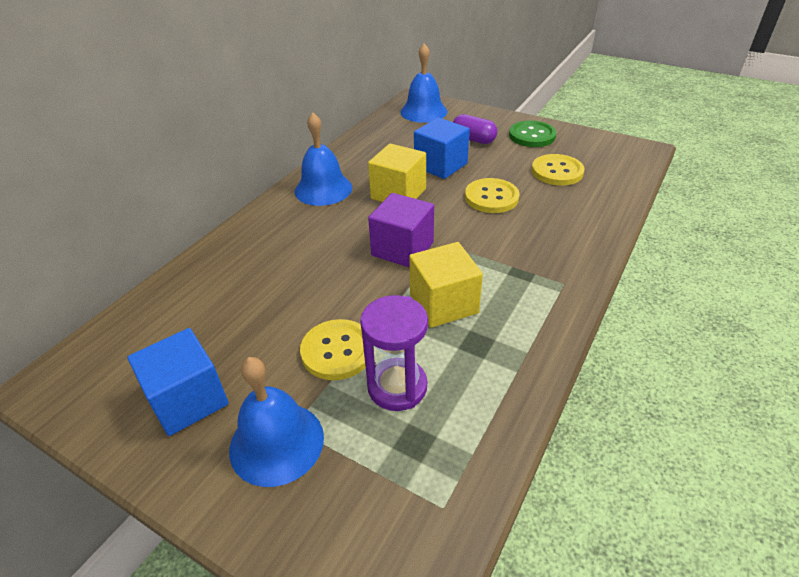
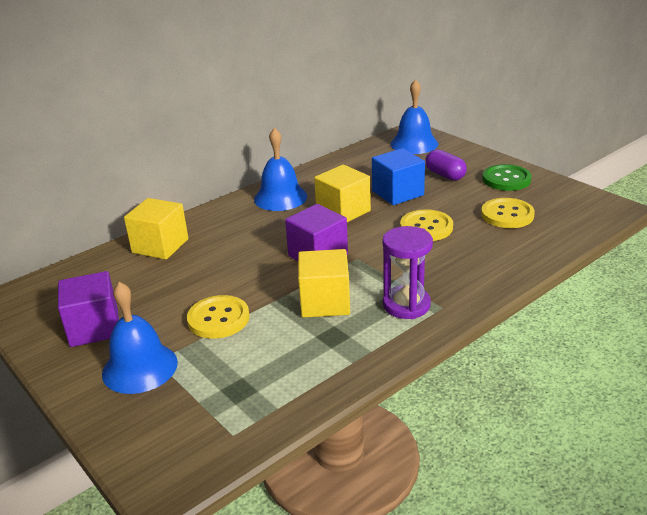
camera: 20 degrees right, 10 degrees down
(188, 400) = (94, 328): blue cube -> purple cube
(217, 271) = (160, 246): none -> yellow cube
(397, 387) = (249, 352): purple hourglass -> purple hourglass (406, 305)

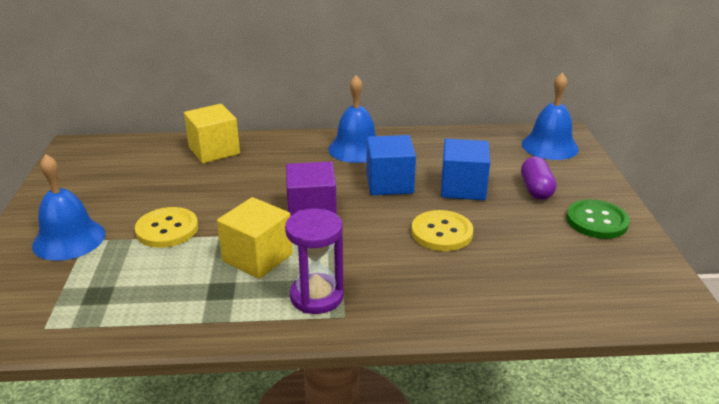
camera: 35 degrees right, 0 degrees up
(94, 328) = (88, 194): purple cube -> none
(343, 211) = (389, 183): yellow cube -> blue cube
(507, 215) = (542, 258): yellow button -> none

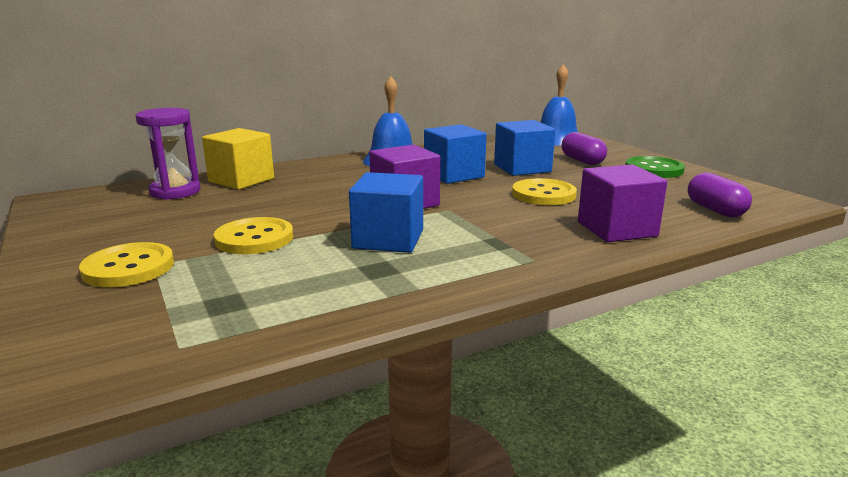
camera: 25 degrees left, 10 degrees down
(69, 239) = (128, 268): blue bell -> yellow button
(257, 257) = (388, 239): yellow cube -> blue cube
(316, 296) = (488, 253): purple hourglass -> purple hourglass (175, 192)
(455, 299) = (616, 229): none -> purple cube
(584, 300) = (715, 210): none -> purple capsule

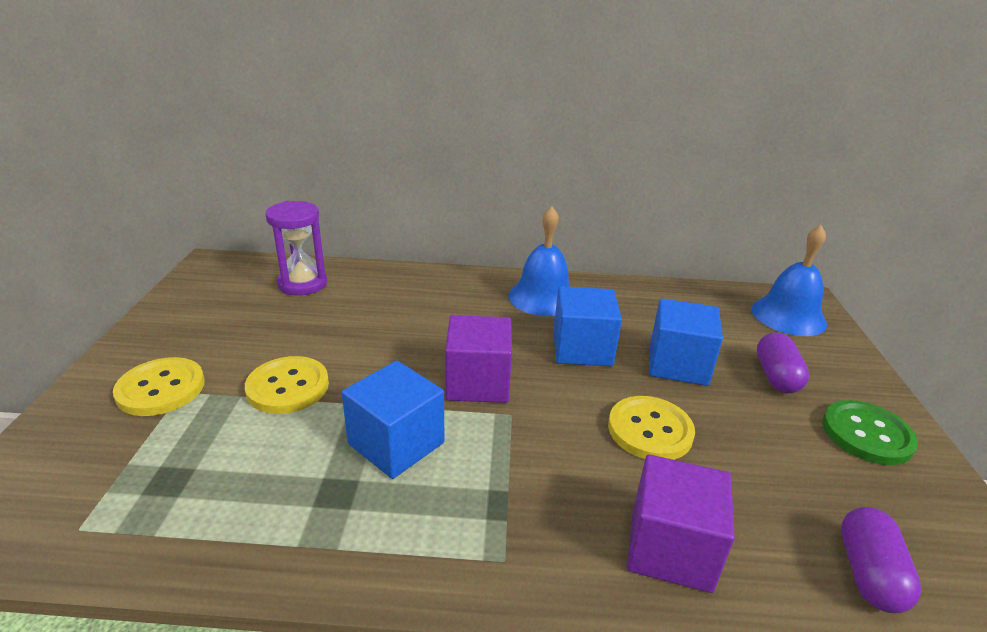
camera: 30 degrees right, 10 degrees up
(241, 180) = (371, 284): yellow cube -> none

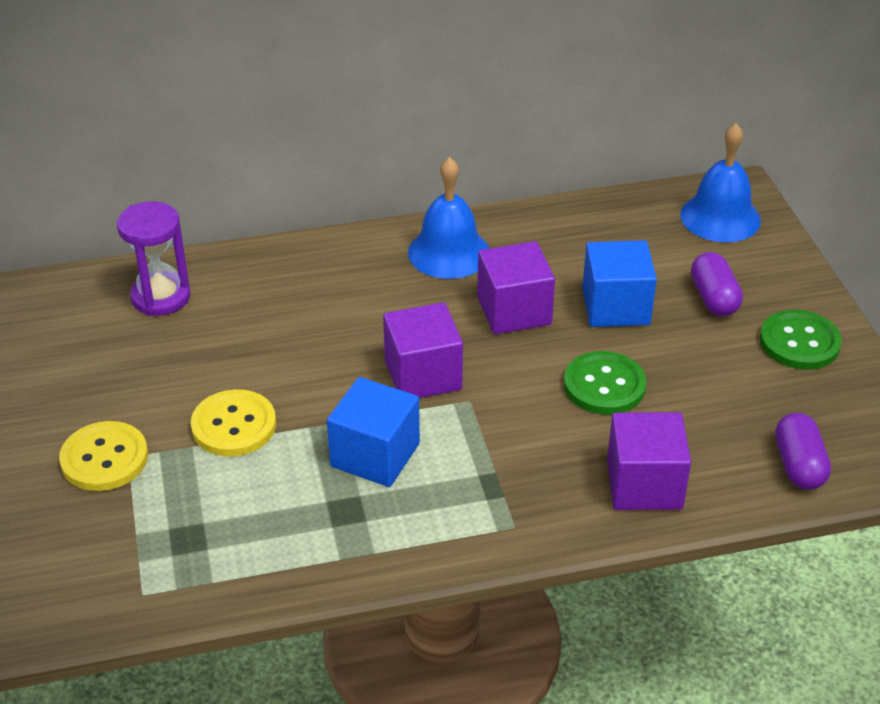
camera: 15 degrees left, 10 degrees up
(582, 349) = (514, 311): blue cube -> purple cube
(650, 430) = (604, 385): yellow button -> green button

